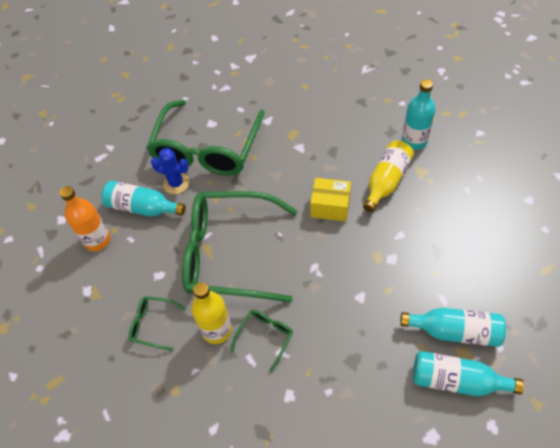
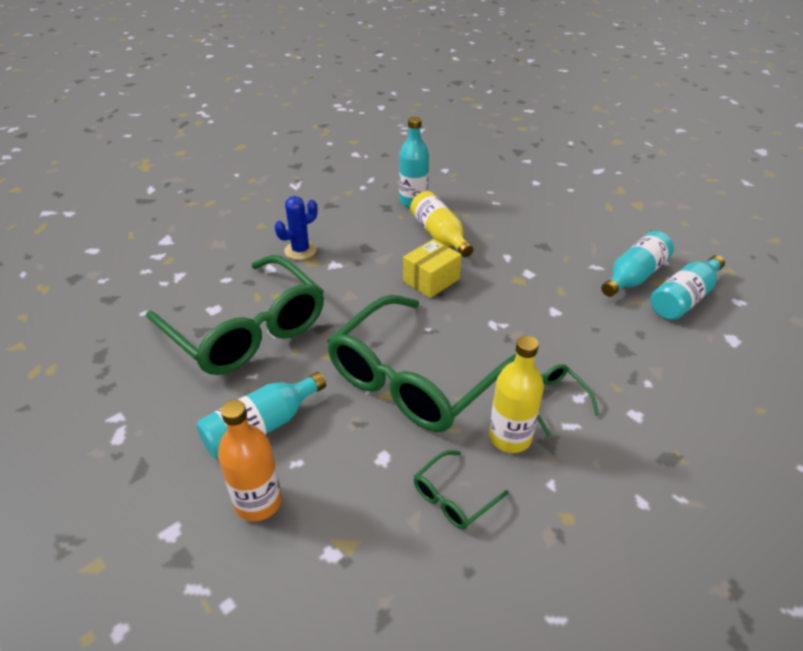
camera: 60 degrees left, 15 degrees down
(176, 183) = (262, 378): blue cactus -> blue cactus (300, 250)

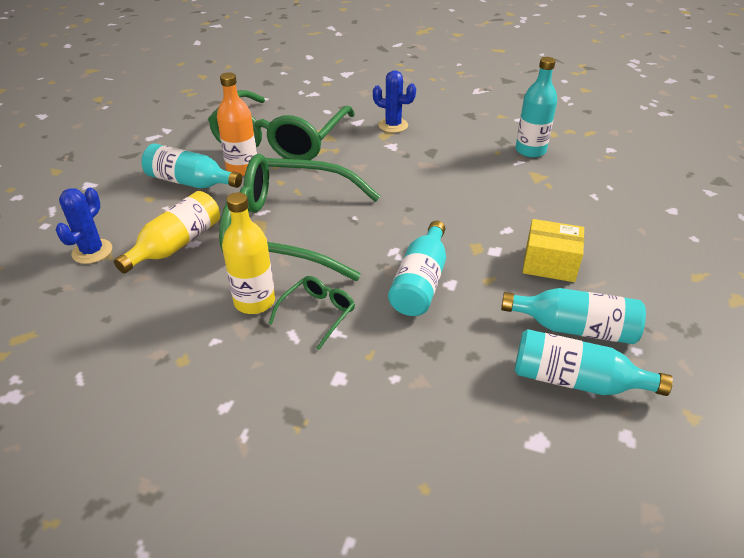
camera: 60 degrees right, 0 degrees up
(258, 502) = (125, 206): orange bottle -> orange bottle (242, 168)
(330, 559) = (92, 251): none -> blue cactus
(431, 280) = (421, 198): yellow box -> yellow box (549, 264)
(439, 235) = (494, 181): yellow bottle -> yellow bottle (176, 244)
(453, 497) = (172, 290): green glasses -> none
(544, 326) = (420, 282): none -> turquoise bottle

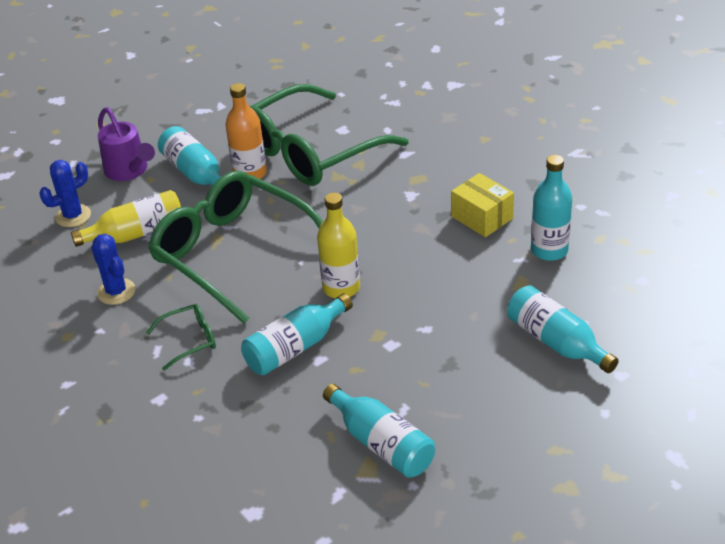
camera: 35 degrees right, 0 degrees up
(121, 198) = (129, 171): none -> purple watering can
(254, 301) = (153, 310): yellow bottle -> yellow bottle (341, 288)
(393, 125) = (436, 170): blue cactus -> blue cactus (116, 292)
(549, 264) = (427, 378): yellow box -> yellow box (482, 217)
(576, 381) = (332, 484): turquoise bottle -> turquoise bottle (556, 342)

